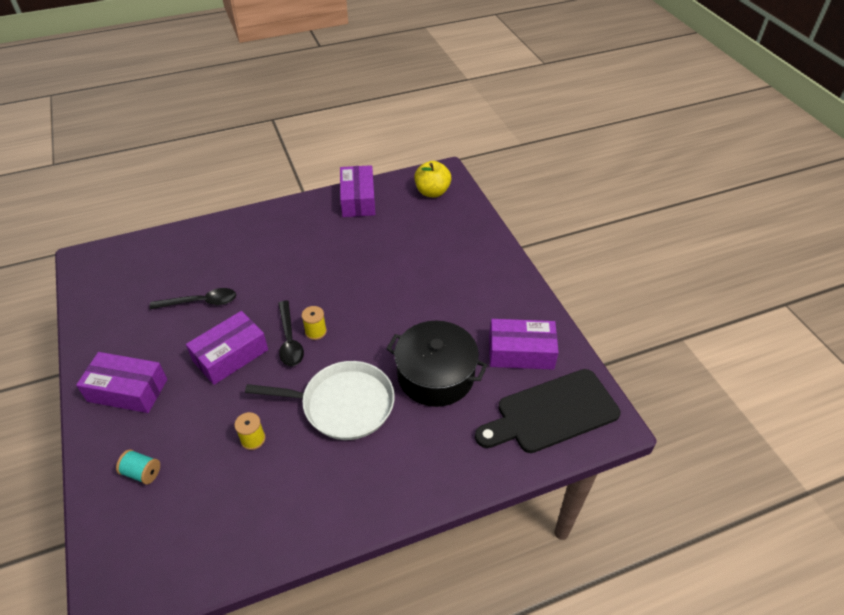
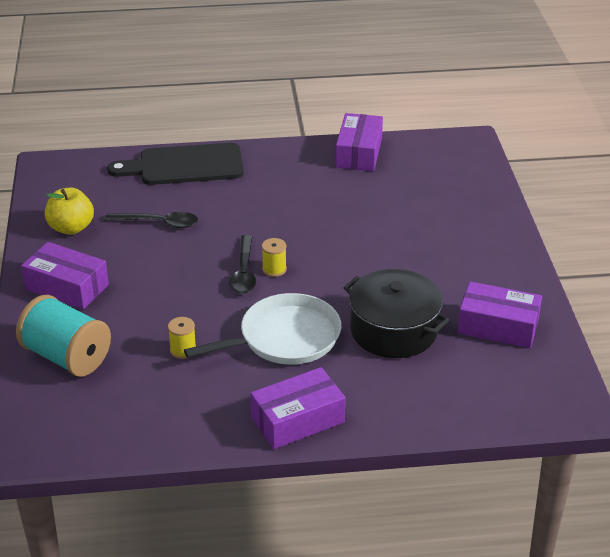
camera: 15 degrees right, 10 degrees down
(142, 473) = (67, 357): turquoise spool -> turquoise spool, size x2.20
(230, 355) = (178, 275): purple box -> purple box (297, 420)
(343, 404) = (284, 338): white pan -> white pan turned 45 degrees counterclockwise
(432, 192) = (449, 158): yellow apple -> yellow apple (71, 228)
(552, 413) = (512, 386): black cutting board -> black cutting board (185, 165)

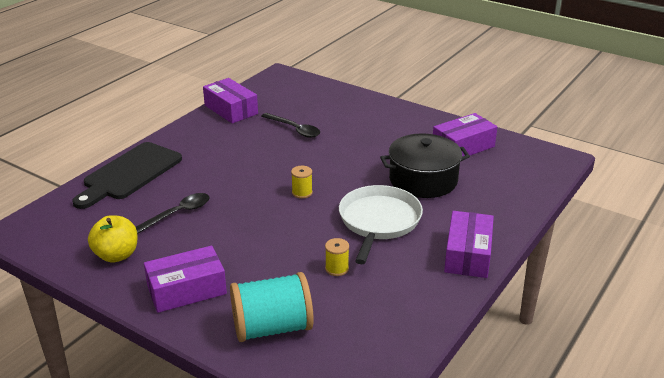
camera: 50 degrees left, 5 degrees down
(244, 272) = (287, 205): black spoon -> black spoon (294, 129)

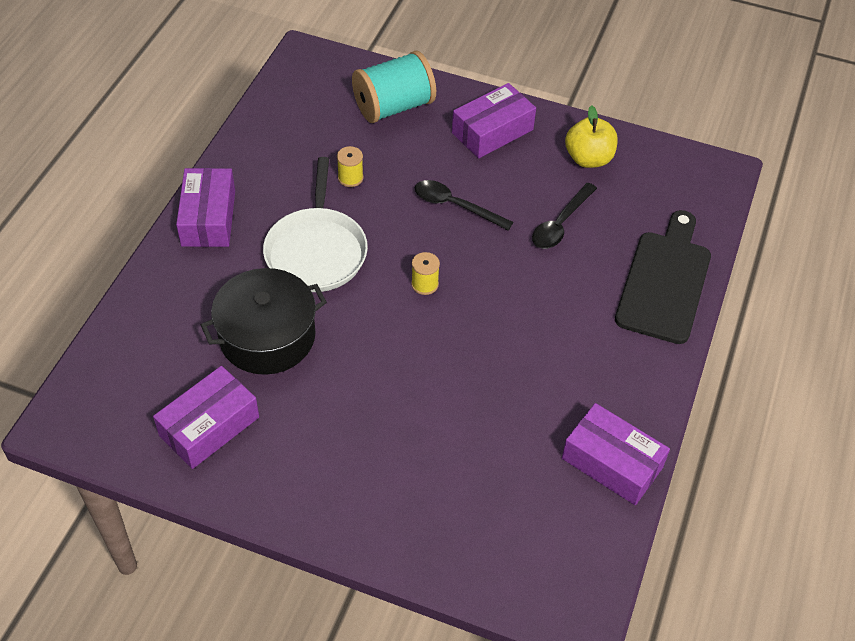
camera: 165 degrees right, 20 degrees up
(294, 129) = (484, 424): black spoon -> black spoon (455, 206)

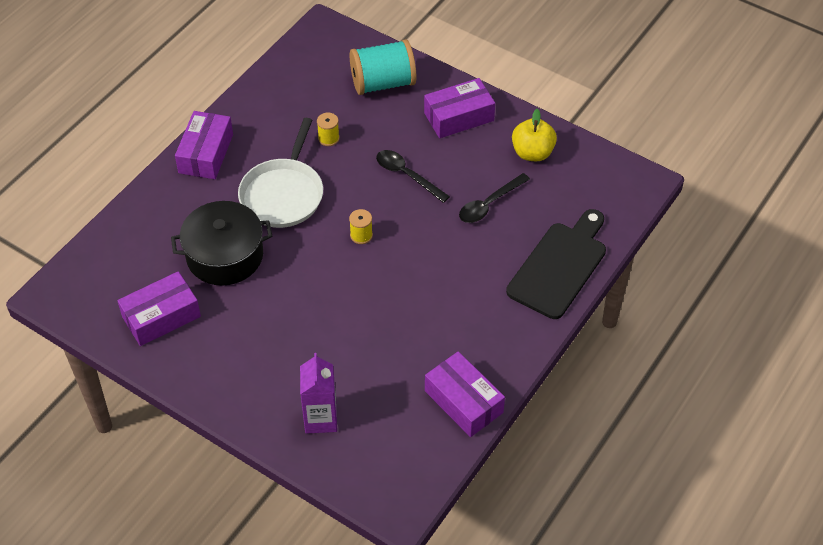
camera: 15 degrees right, 0 degrees up
(447, 518) = (320, 419): none -> purple carton

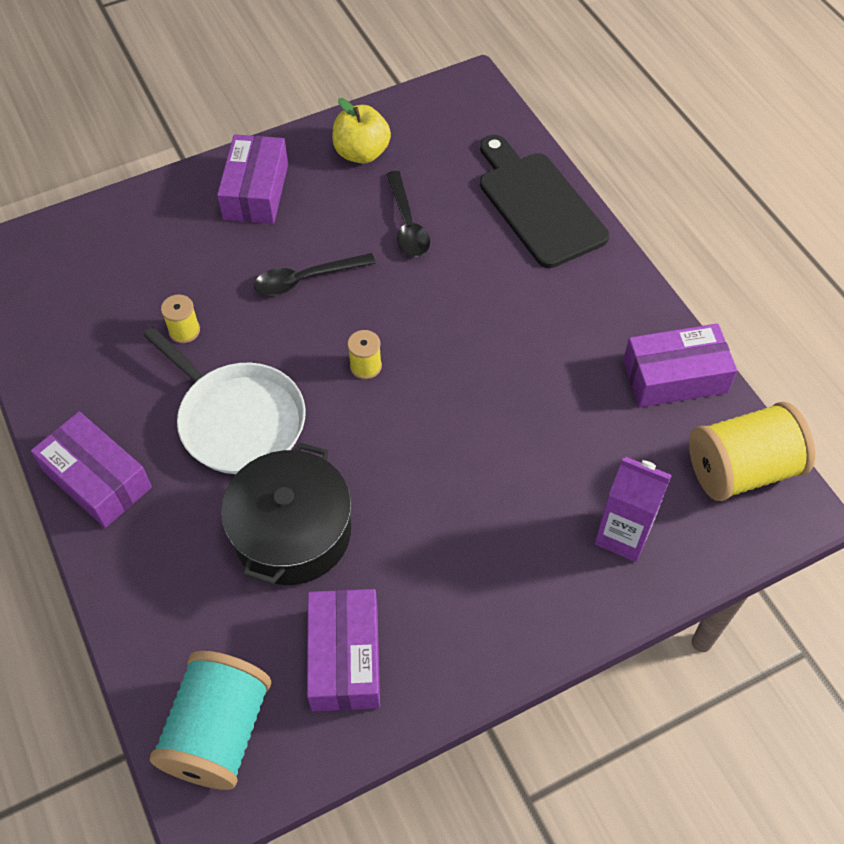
camera: 60 degrees left, 5 degrees up
(383, 83) = (142, 237): turquoise spool -> turquoise spool (219, 732)
(412, 467) = (741, 469): none -> yellow spool

